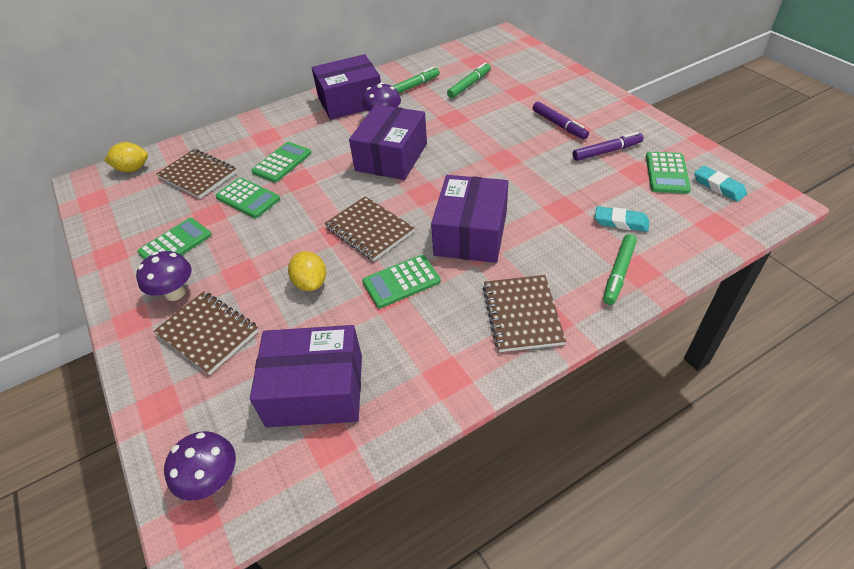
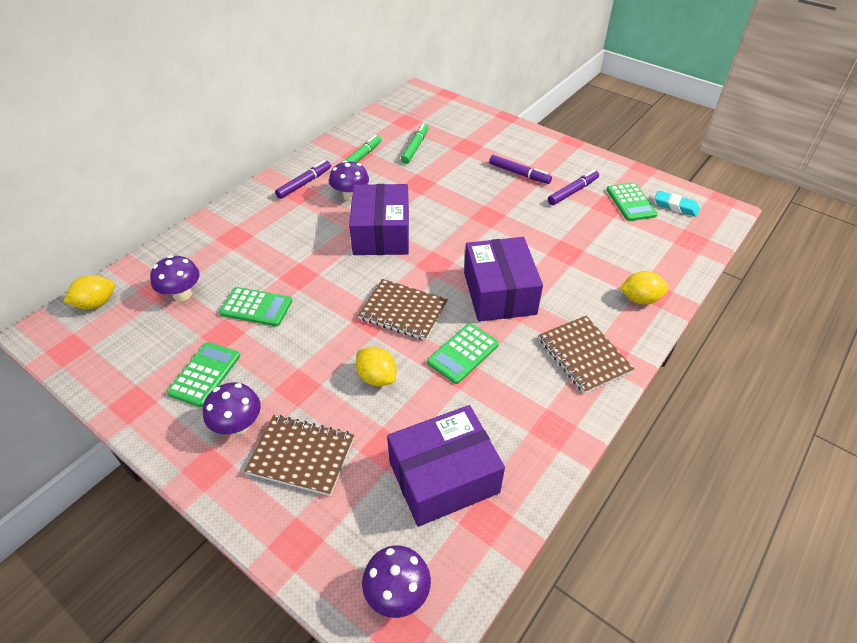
camera: 25 degrees left, 0 degrees up
(198, 175) = (182, 294): brown notebook -> purple mushroom
(282, 162) = (270, 262): green calculator -> none
(350, 101) = (304, 183): purple box -> purple marker
(618, 273) = (640, 299): green marker -> yellow lemon
(621, 222) = (618, 254): turquoise eraser -> none

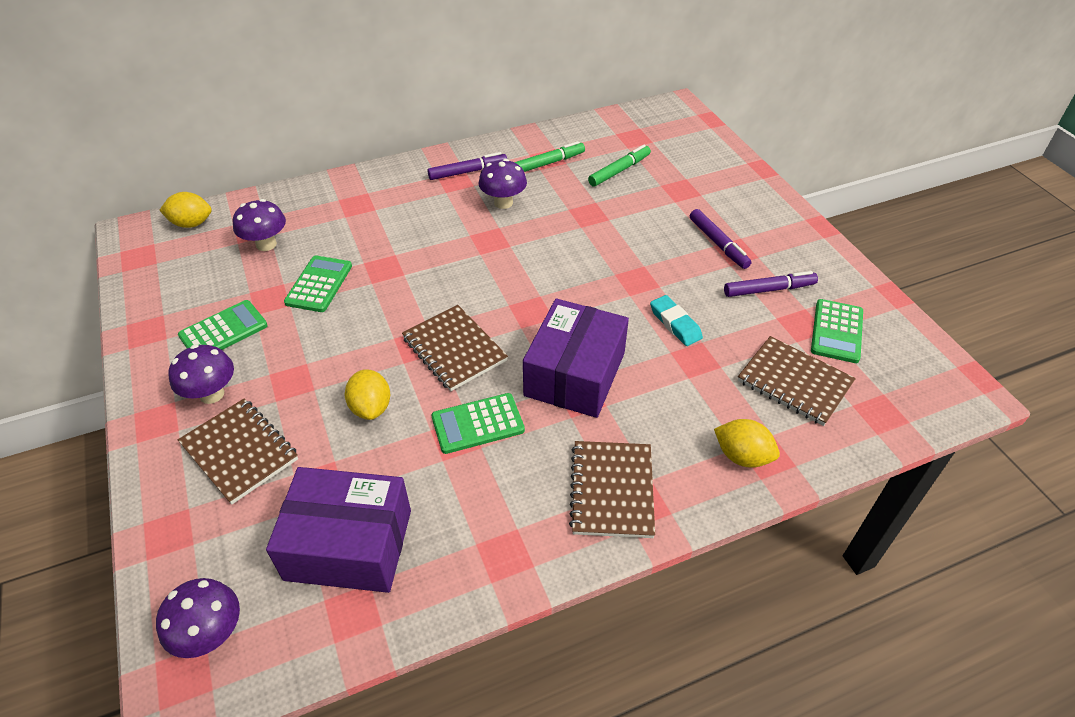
camera: 30 degrees right, 0 degrees up
(256, 307) = (319, 284): green calculator -> green calculator turned 120 degrees counterclockwise
(381, 234) = (501, 255): purple box -> none
(632, 242) = (794, 382): none -> brown notebook
(675, 206) = (897, 360): turquoise eraser -> turquoise eraser (675, 324)

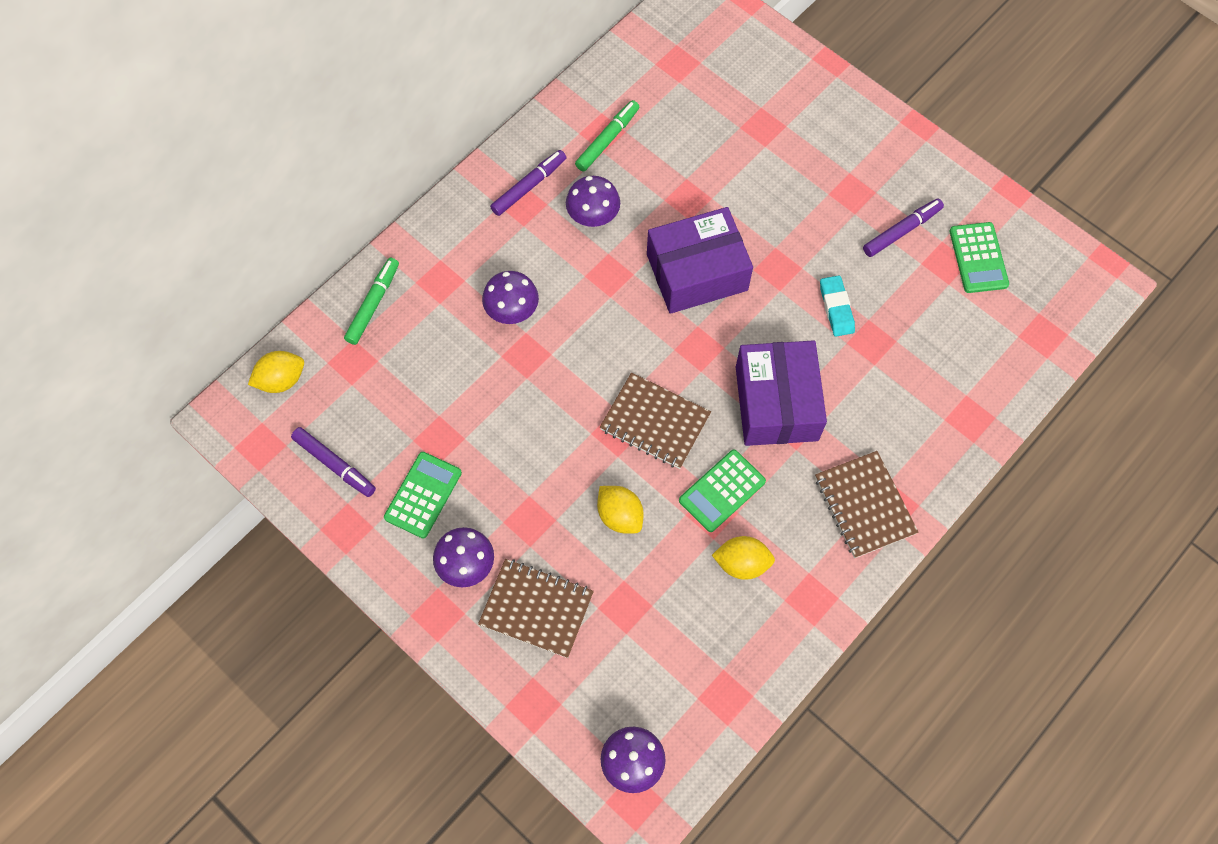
camera: 25 degrees left, 20 degrees up
(266, 244) = (384, 374): purple mushroom -> purple mushroom (512, 311)
(319, 284) = (476, 401): green calculator -> none
(349, 544) = (686, 646): purple box -> purple box (697, 272)
(619, 171) = (687, 122): green marker -> green marker (373, 304)
(675, 324) = (836, 308): turquoise eraser -> turquoise eraser turned 45 degrees clockwise
(718, 243) = (832, 189): purple marker -> purple marker (335, 464)
(742, 456) = (951, 427): yellow lemon -> yellow lemon (742, 563)
(794, 382) = (963, 332): brown notebook -> none

